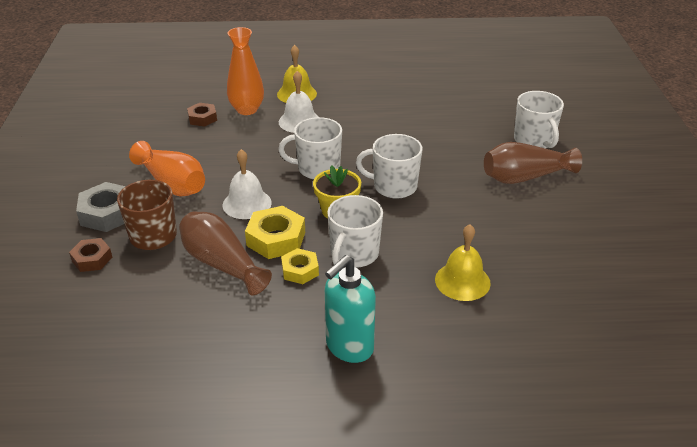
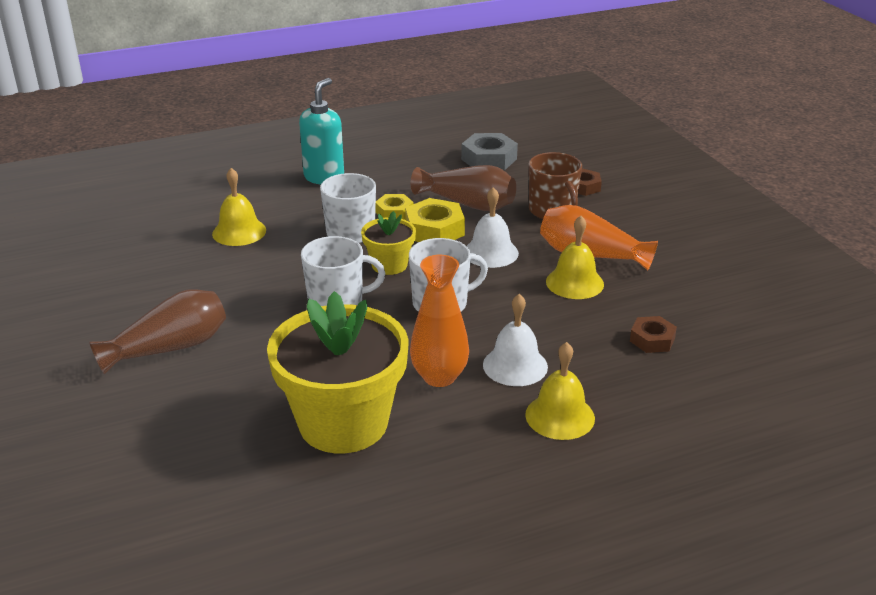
camera: 160 degrees right, 5 degrees down
(107, 213) = (618, 218): grey nut -> grey nut (489, 159)
(208, 164) = (574, 282): none -> yellow bell
(247, 110) = (607, 368): orange vase -> orange vase (439, 376)
(418, 113) = (343, 423): none -> yellow flower pot
(534, 141) = (150, 410): white mug -> none

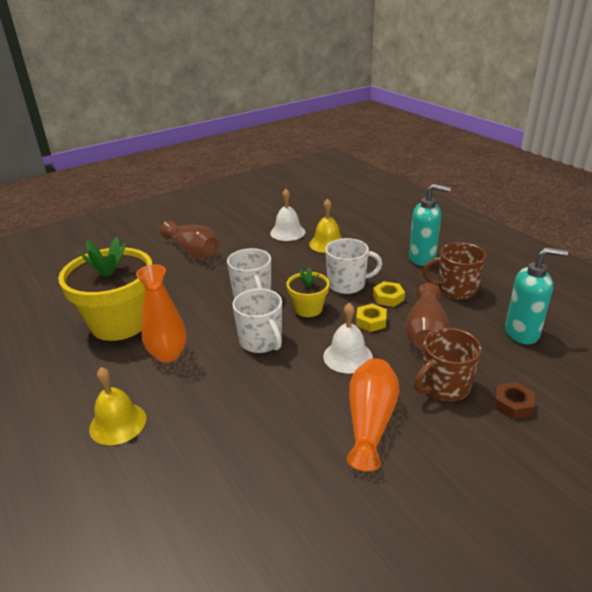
camera: 80 degrees right, 0 degrees up
(400, 173) = (455, 290): none -> brown mug
(434, 230) = (371, 321): yellow nut -> yellow nut, size x0.63
(489, 159) = (522, 333): grey nut -> turquoise soap dispenser
(515, 365) = (183, 391): white bell -> white bell (287, 232)
(574, 282) = (315, 414): yellow bell -> none
(652, 340) = (229, 479): brown nut -> none

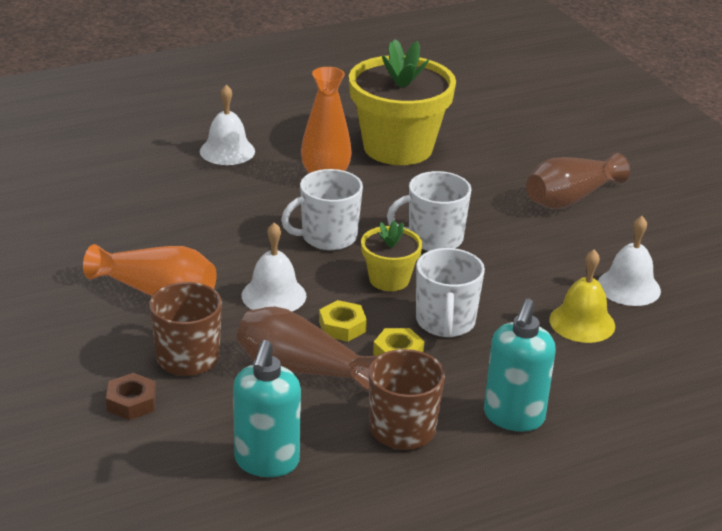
camera: 95 degrees right, 0 degrees up
(118, 423) = (227, 151): yellow bell -> white bell

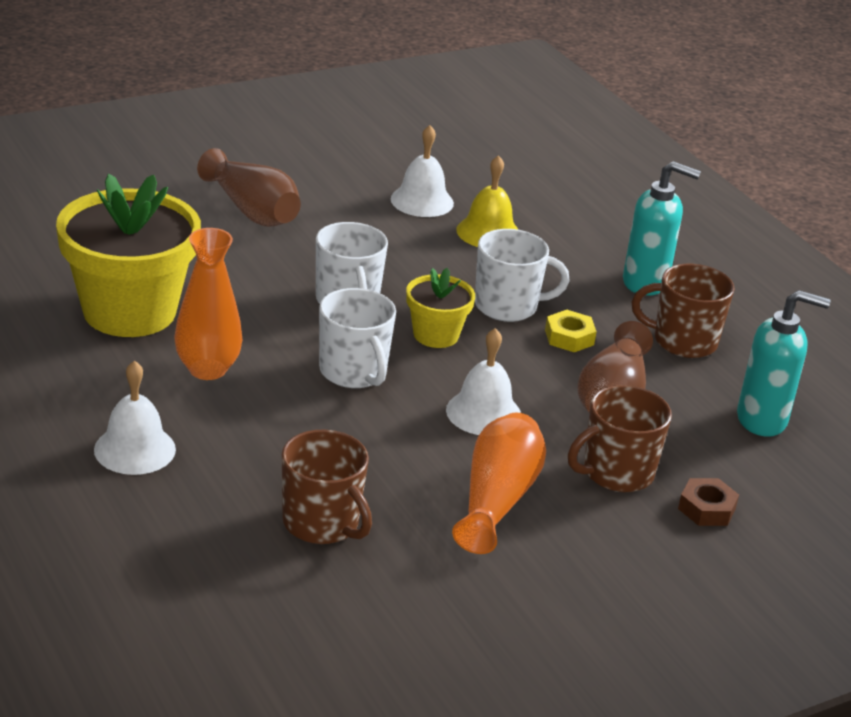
camera: 95 degrees left, 0 degrees up
(138, 217) = (322, 523): none -> brown mug
(342, 326) = (532, 369): yellow nut -> none

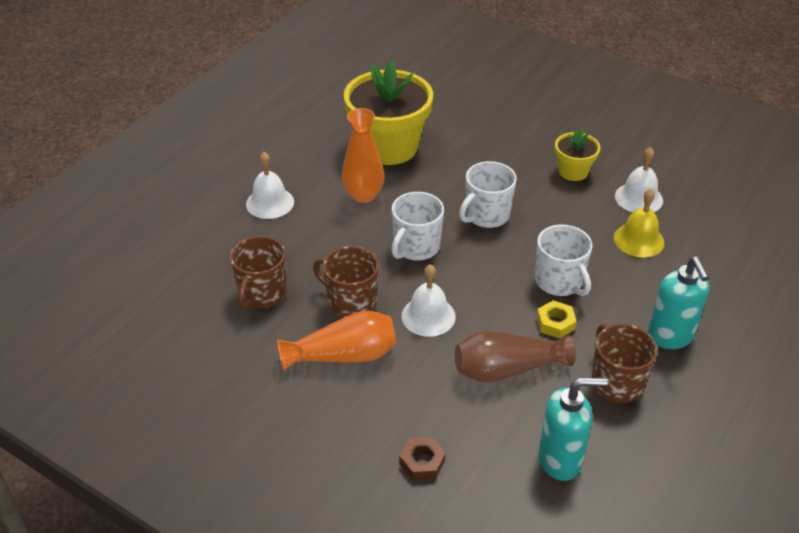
camera: 65 degrees right, 10 degrees up
(251, 210) = (539, 142): brown vase -> none
(436, 335) = (491, 264): yellow flower pot -> yellow flower pot (573, 171)
(616, 473) = (421, 401): brown mug -> brown mug (351, 302)
(762, 420) = (560, 460): turquoise soap dispenser -> turquoise soap dispenser turned 75 degrees counterclockwise

